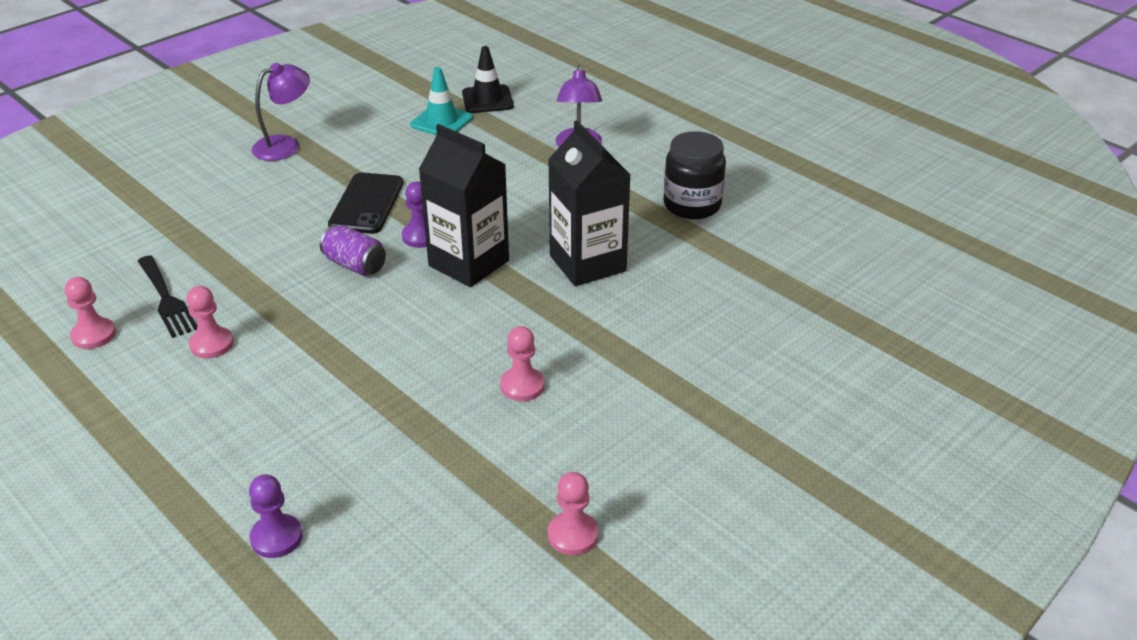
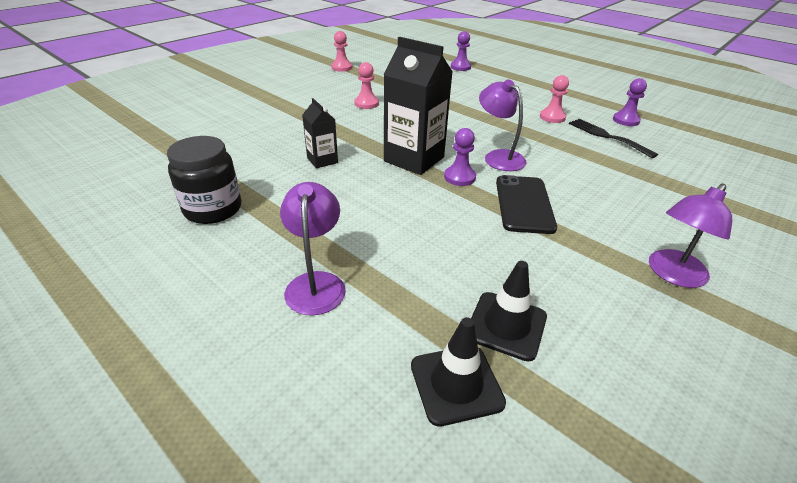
camera: 175 degrees right, 0 degrees up
(94, 335) = (626, 120): pink pawn -> purple pawn
(355, 265) = (498, 157): purple can -> purple lamp
(441, 121) = (506, 325): turquoise traffic cone -> black traffic cone
(587, 263) = (322, 160): black carton -> black carton, size x0.53

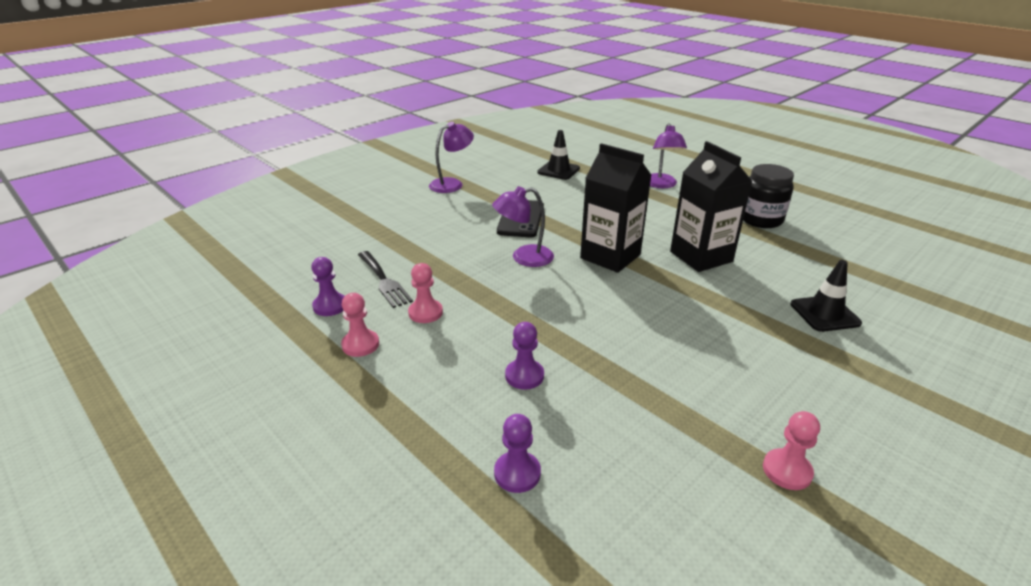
camera: 175 degrees left, 5 degrees down
(322, 160) = (701, 256): black carton -> black carton, size x1.89
(366, 103) = (687, 344): pink pawn -> pink pawn (360, 344)
(456, 384) = (586, 158): black traffic cone -> black traffic cone (824, 314)
(459, 177) = (568, 239): purple pawn -> purple pawn (524, 376)
(498, 157) = (524, 258): purple lamp -> purple lamp turned 105 degrees clockwise

